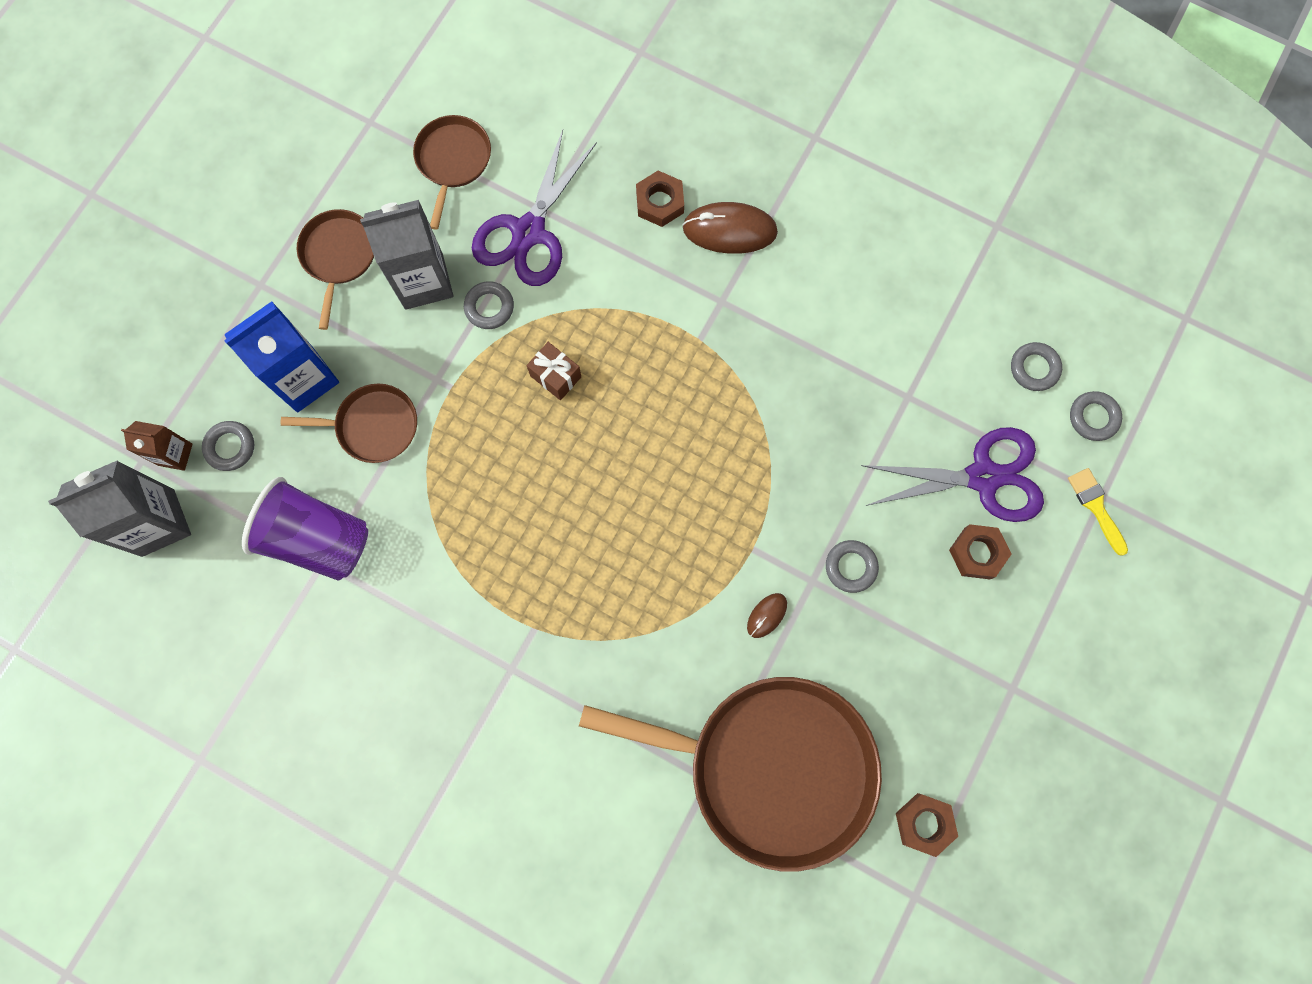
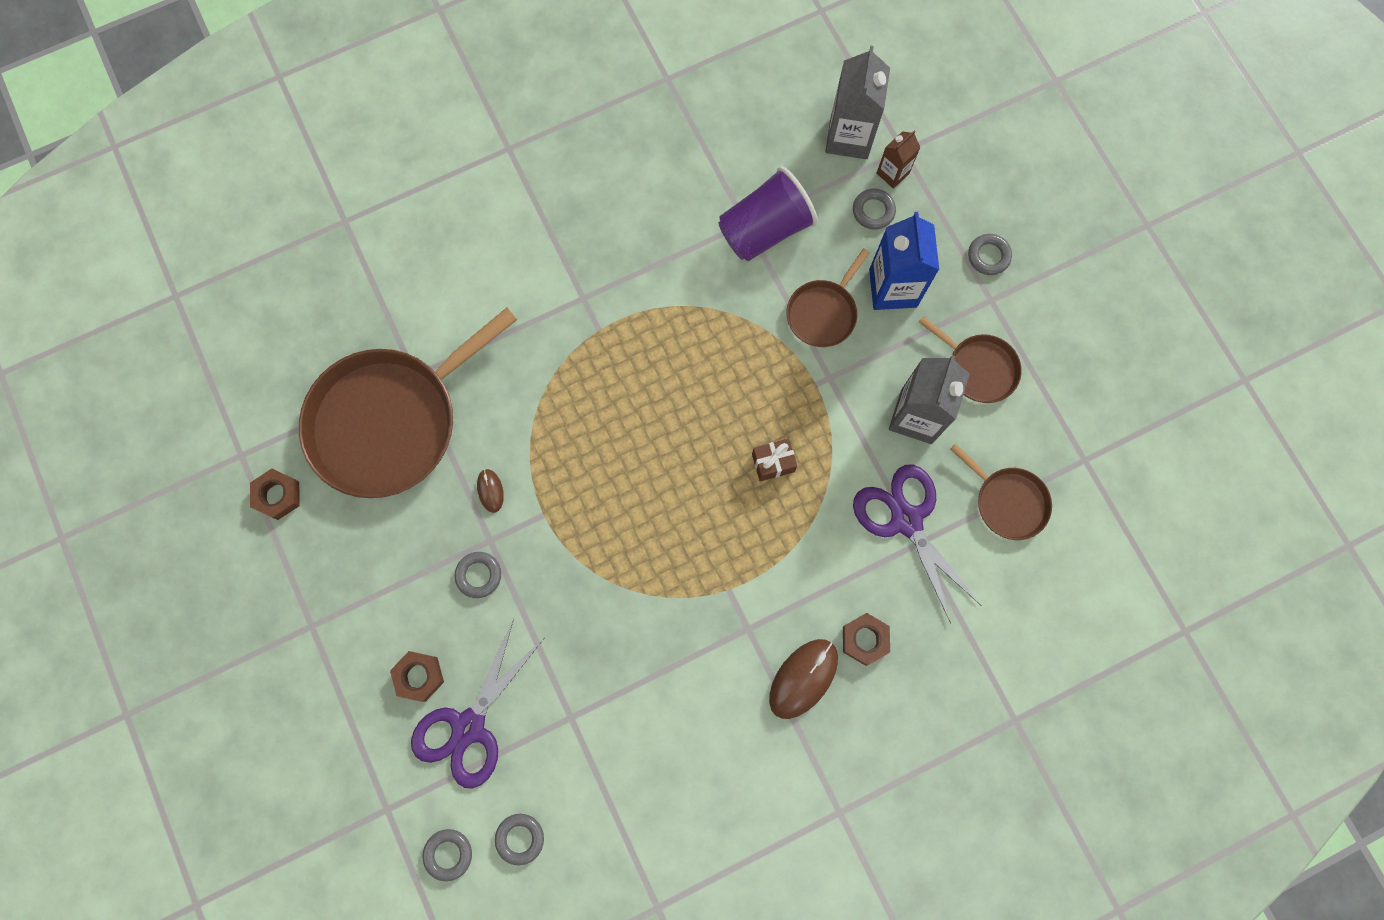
camera: 125 degrees right, 0 degrees up
(489, 307) = (862, 450): grey ring -> grey ring (988, 256)
(1096, 507) = (383, 797): yellow brush -> none

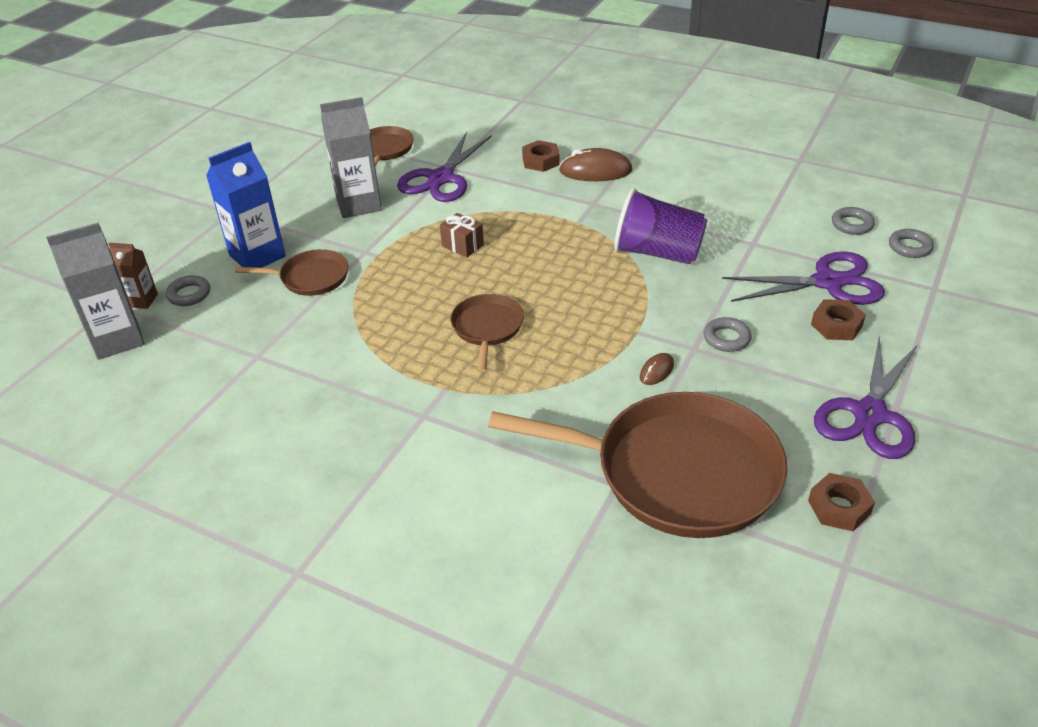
camera: 125 degrees left, 35 degrees down
(322, 600) = (869, 414): none -> purple scissors
(764, 229) = (255, 342): purple cup -> purple cup (657, 253)
(978, 368) = (293, 195): brown pan -> brown pan (487, 328)
(988, 256) = (190, 226): grey ring -> none

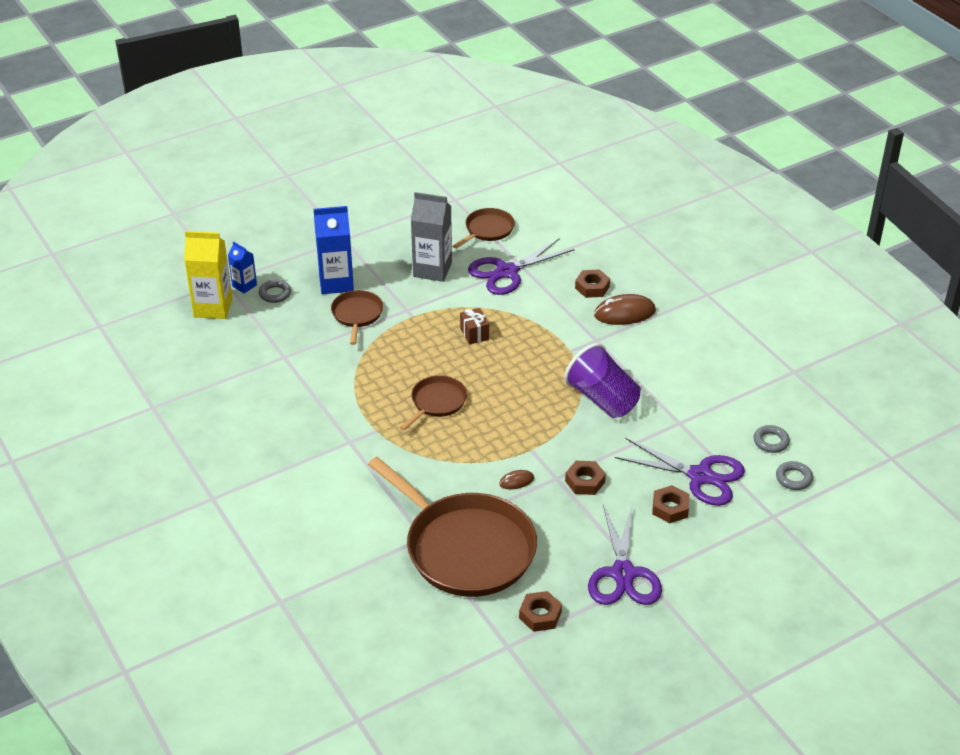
camera: 30 degrees right, 0 degrees up
(117, 339) = (213, 307): grey carton -> yellow carton
(141, 300) = (244, 285): brown carton -> blue carton
(311, 278) = (357, 315): brown pan -> brown pan turned 120 degrees counterclockwise
(595, 171) = (624, 313): brown mouse -> brown mouse turned 45 degrees counterclockwise
(726, 338) = (585, 481): grey ring -> brown nut
(869, 414) = (623, 574): purple scissors -> purple scissors turned 60 degrees counterclockwise

